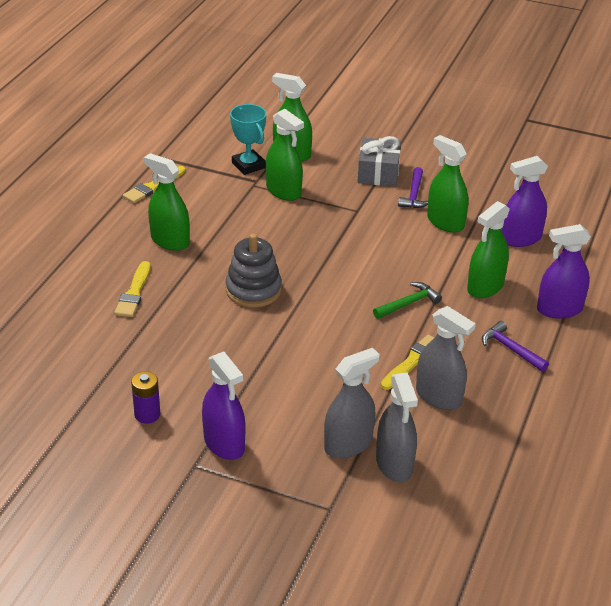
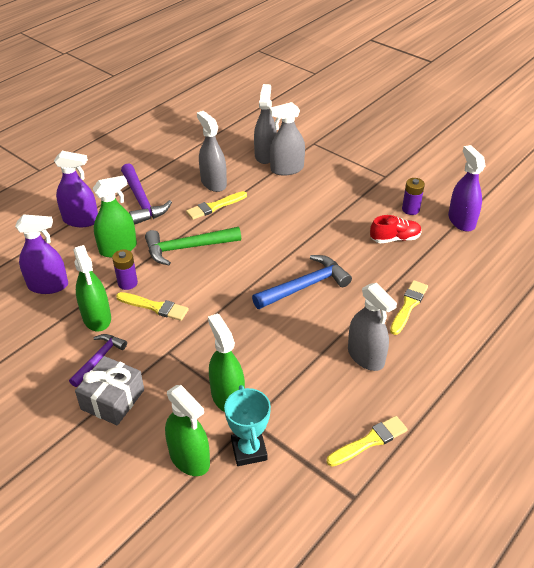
camera: 160 degrees left, 5 degrees up
(162, 367) = (395, 238): none -> red shoe
(170, 241) = (365, 356): green spray bottle -> grey spray bottle
(224, 443) = (363, 184): purple spray bottle -> purple spray bottle (461, 221)
(253, 290) = (305, 286): grey stacking toy -> blue hammer
(397, 241) = (155, 307): none -> yellow brush
(408, 303) = (187, 248): green hammer -> green hammer, size x1.61
(443, 256) = (127, 283): none -> purple battery
(511, 349) = (141, 201): purple hammer -> purple hammer, size x1.61

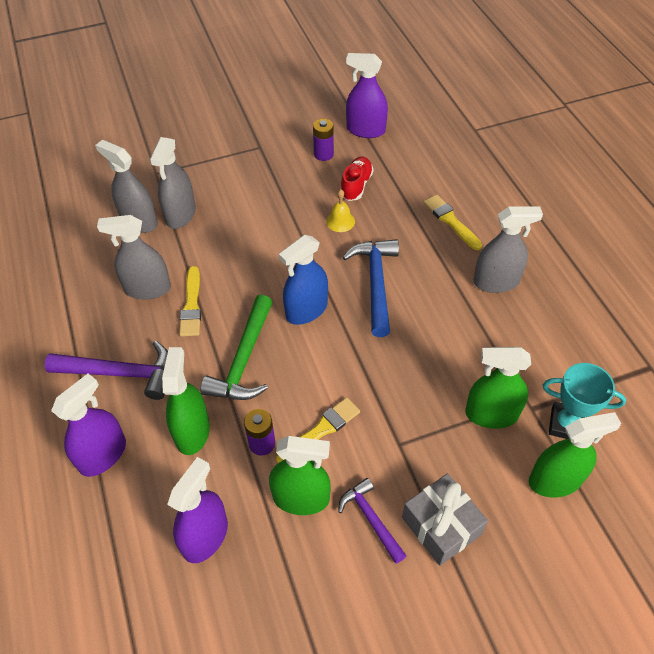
camera: 60 degrees left, 10 degrees up
(251, 260) = (306, 310): none -> blue spray bottle
(350, 244) = (340, 221): none -> yellow bell
(369, 441) = (595, 327): yellow brush -> none

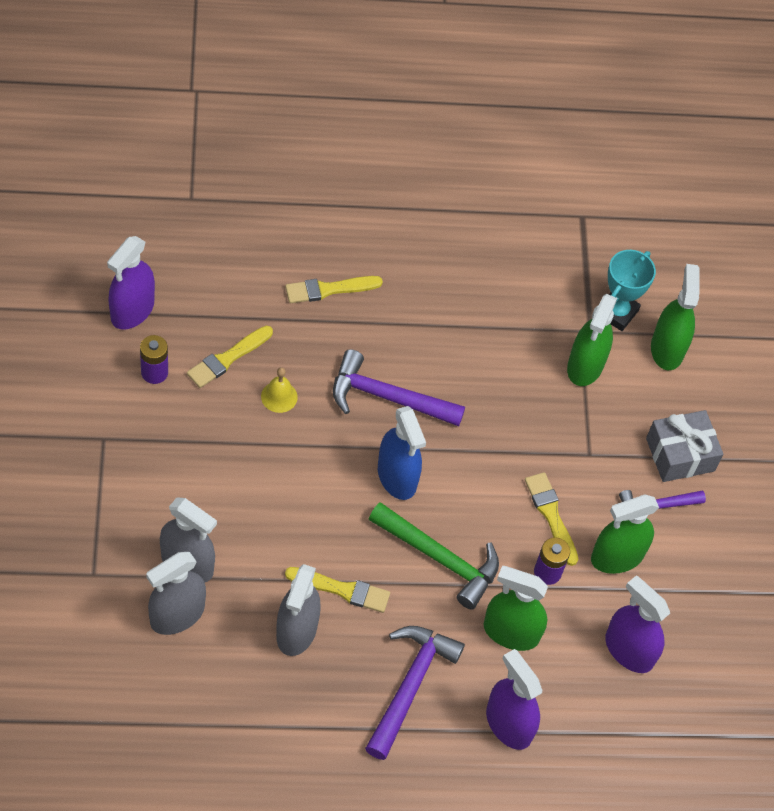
camera: 80 degrees left, 5 degrees up
(301, 498) = (617, 557): green spray bottle -> green spray bottle turned 135 degrees counterclockwise
(356, 185) = (227, 358): red shoe -> yellow brush
(376, 283) = (387, 397): blue hammer -> purple hammer
(496, 282) = (432, 288): grey spray bottle -> none

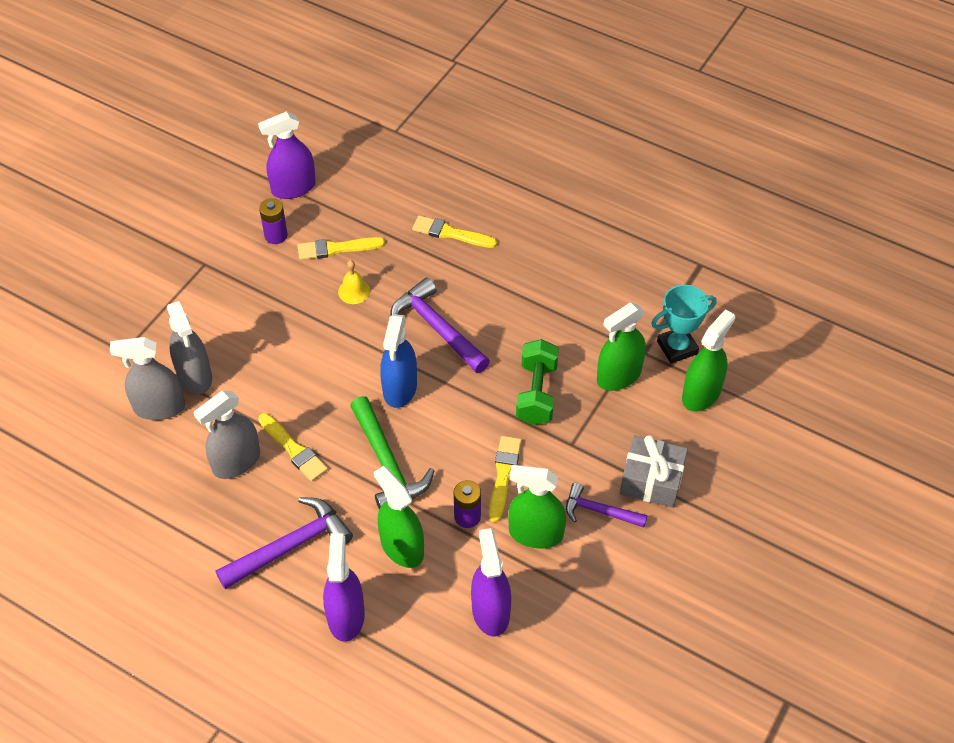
camera: 40 degrees right, 5 degrees down
(525, 419) = (536, 393): none -> green dumbbell

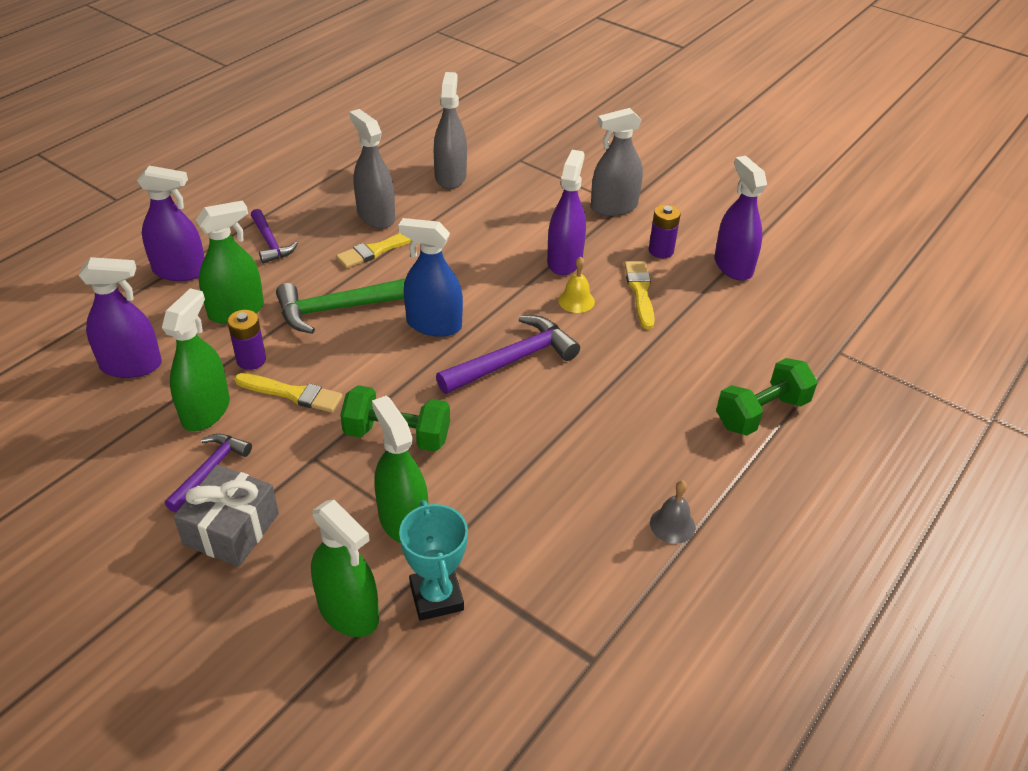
camera: 95 degrees right, 10 degrees down
(195, 376) = (482, 196): grey spray bottle -> grey spray bottle (614, 207)
(290, 546) = (270, 243): purple hammer -> purple hammer, size x0.62
(297, 303) = (564, 260): none -> purple spray bottle
(450, 233) = (662, 385): yellow brush -> none
(470, 177) = (761, 413): none -> green dumbbell
(586, 227) = (672, 525): none -> grey bell

